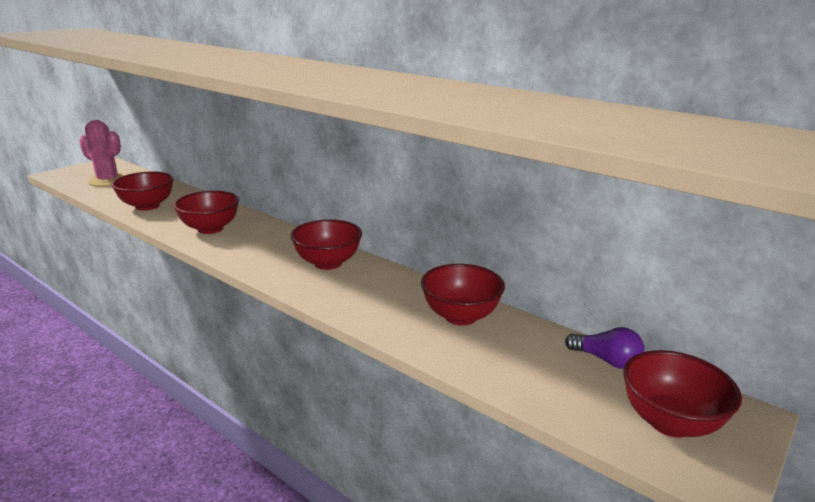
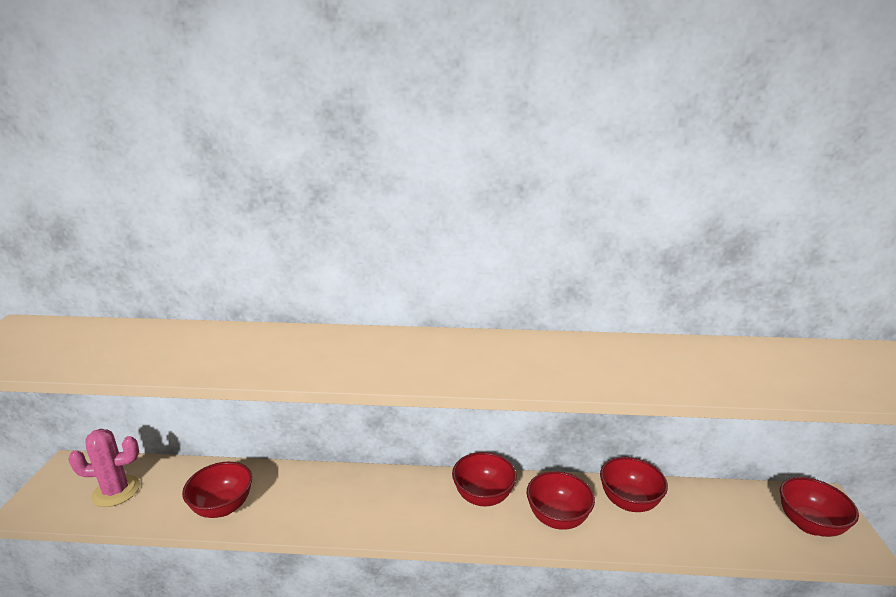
camera: 35 degrees left, 0 degrees up
(210, 229) = (332, 506): red bowl -> red bowl (557, 518)
(606, 360) = (736, 494): purple light bulb -> none

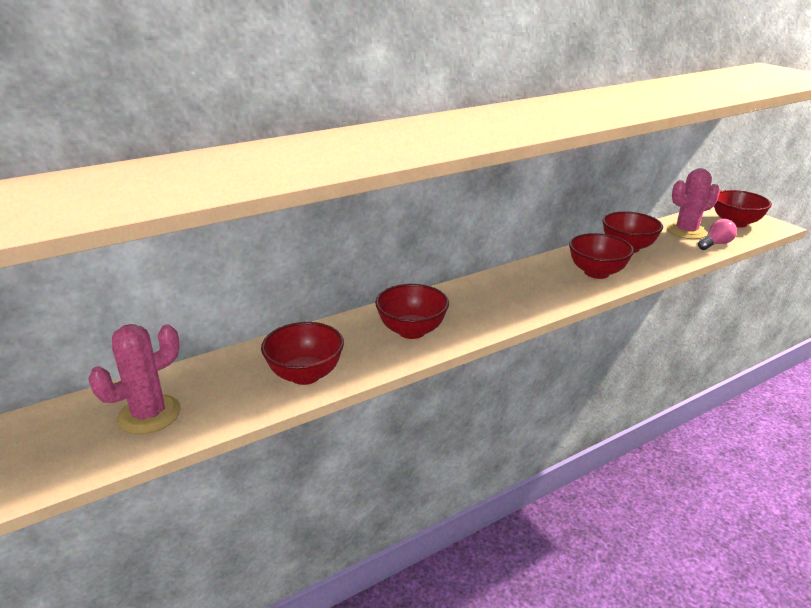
camera: 35 degrees left, 5 degrees up
(483, 496) = (528, 280): red bowl -> red bowl (411, 331)
(726, 510) = (686, 231): none -> pink cactus
(742, 543) = (715, 244): none -> pink light bulb

